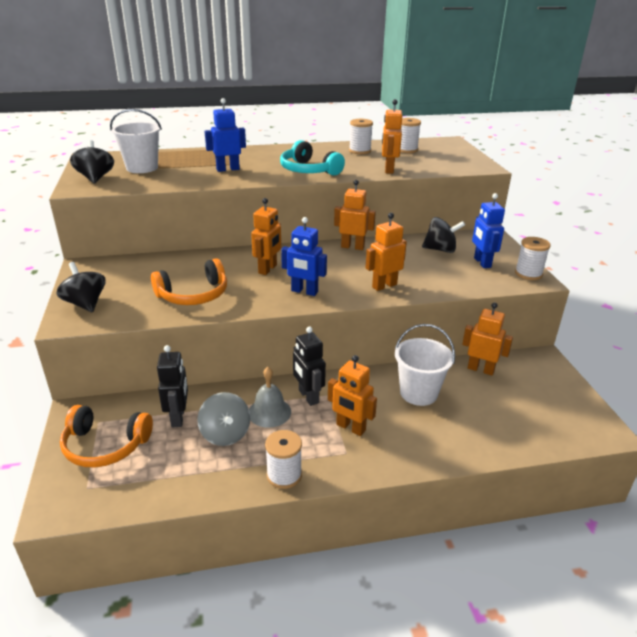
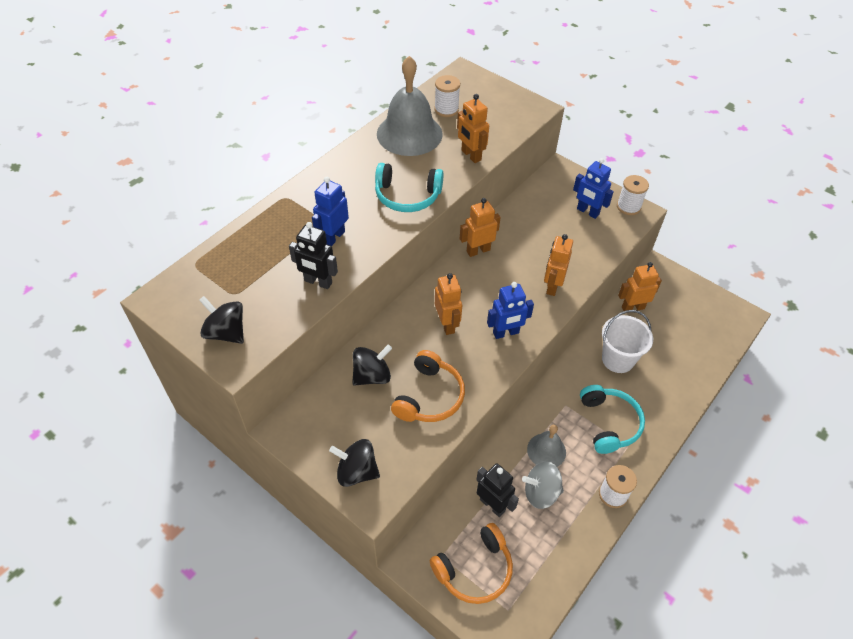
camera: 40 degrees left, 20 degrees up
(142, 168) = (246, 285): white bucket -> none
(225, 434) = (541, 493): grey spinning top -> grey spinning top turned 150 degrees clockwise
(308, 396) = (555, 416): black robot -> black robot (318, 282)
(350, 428) = (609, 423): orange robot -> turquoise headphones
(360, 151) = (409, 134): white spool -> grey bell
(440, 250) = (544, 212): black spinning top -> black spinning top (372, 376)

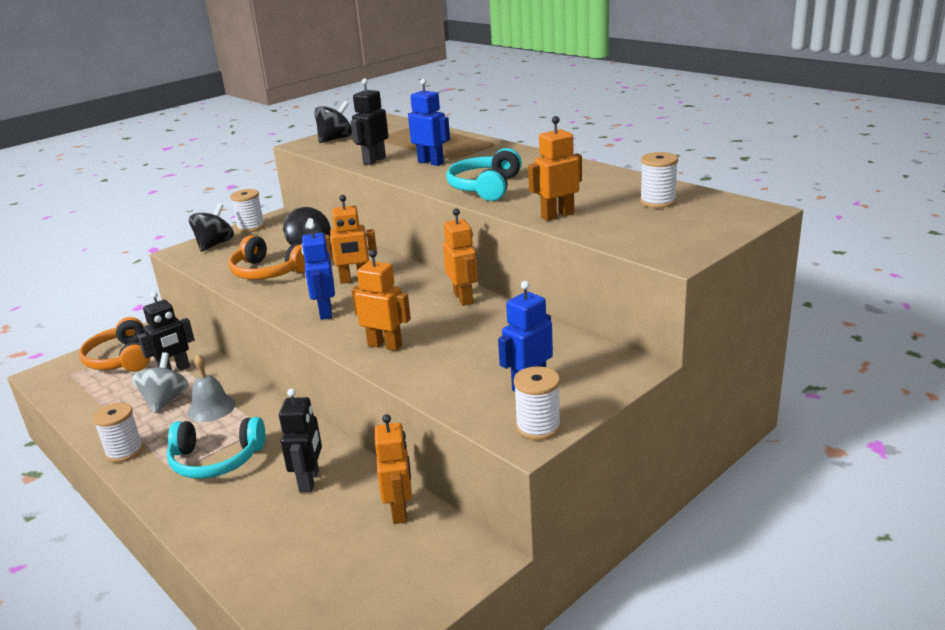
camera: 100 degrees right, 25 degrees down
(310, 449) = (251, 227): none -> white spool
(409, 134) = (601, 185): grey bell -> none
(618, 359) = (309, 481): white bucket -> black robot

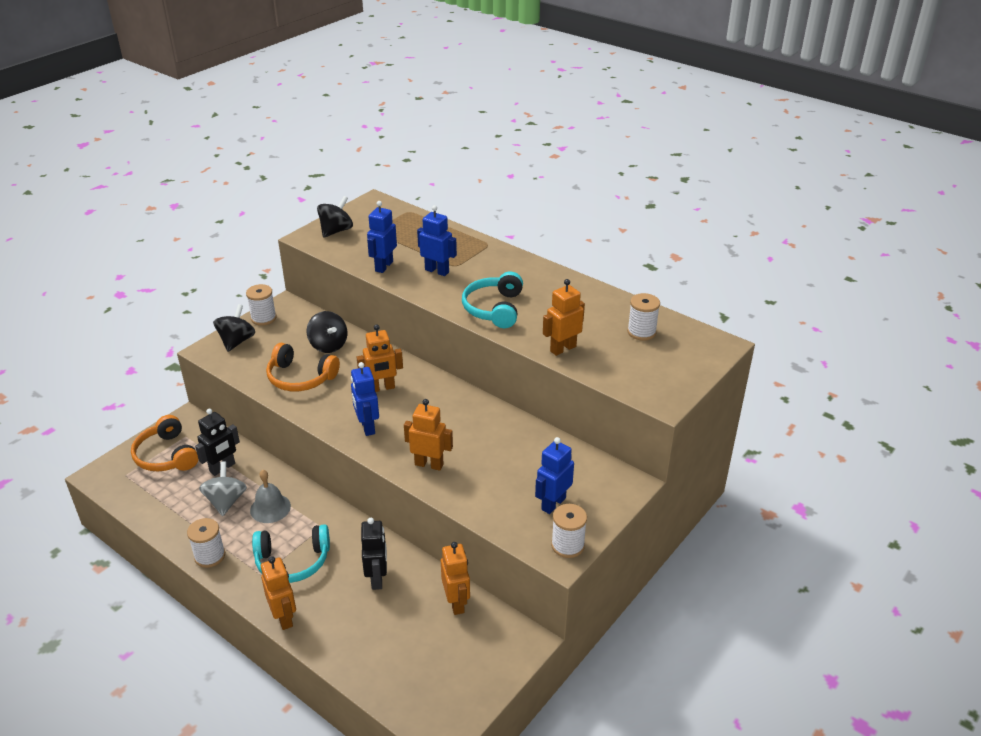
camera: 10 degrees left, 10 degrees up
(374, 161) = (384, 266): black robot -> blue robot
(463, 298) = (482, 410): orange robot -> orange robot (284, 617)

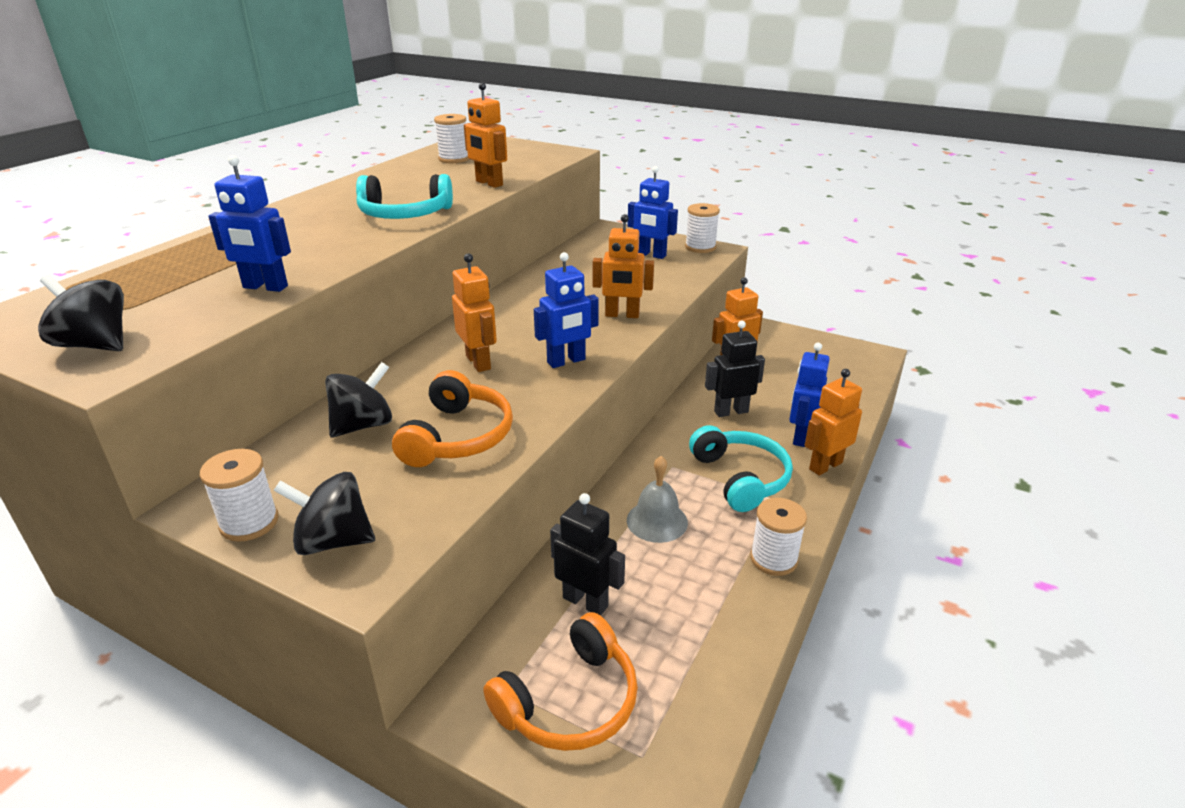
camera: 100 degrees left, 5 degrees down
(226, 501) = (661, 574): grey spinning top -> none
(429, 464) = (622, 315): orange robot -> orange robot turned 90 degrees counterclockwise
(437, 271) = (295, 251): blue robot -> blue robot (800, 436)

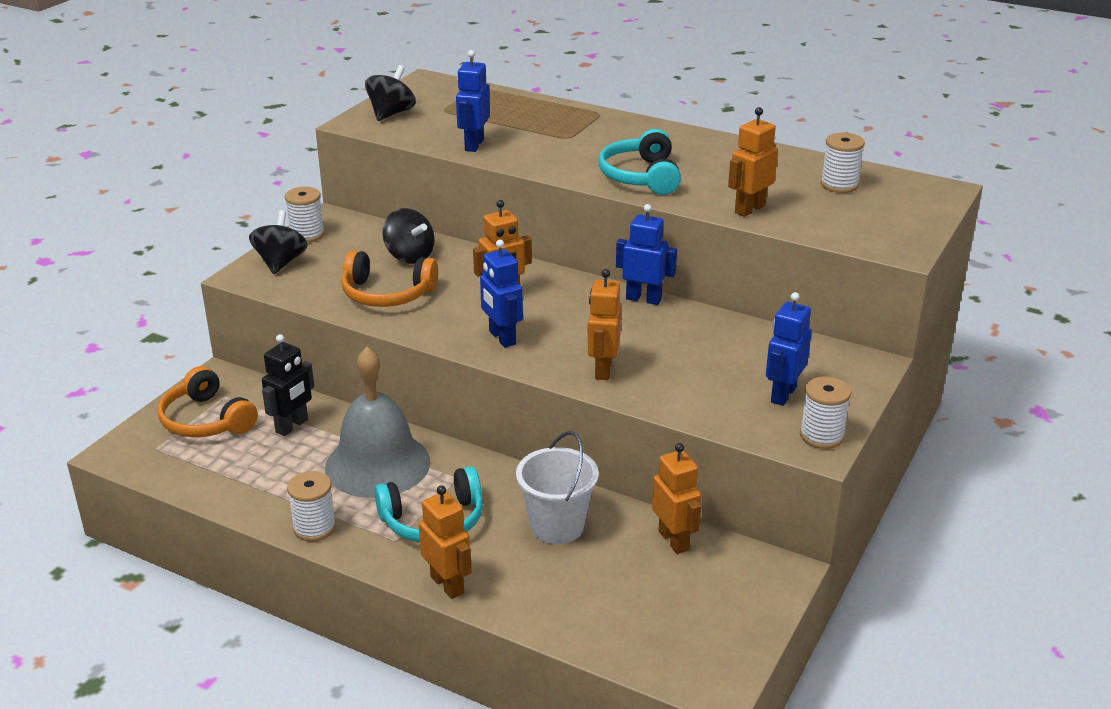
camera: 90 degrees right, 0 degrees up
(657, 521) = (377, 464): grey bell -> grey bell, size x1.88
(731, 411) = (557, 526): black robot -> white bucket
(800, 436) = (504, 574): blue robot -> blue robot (643, 299)

